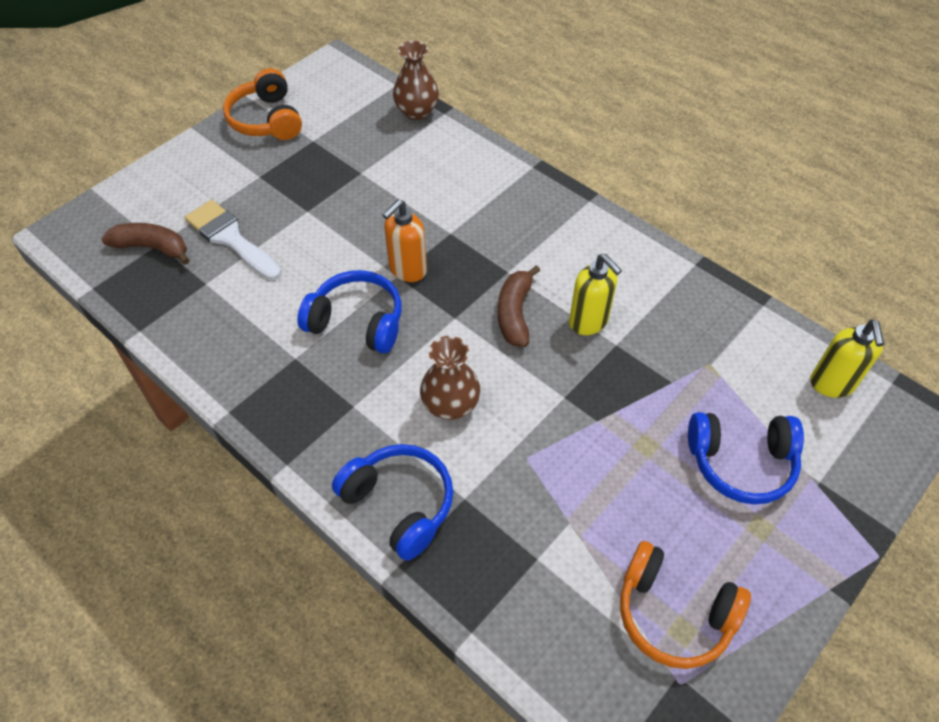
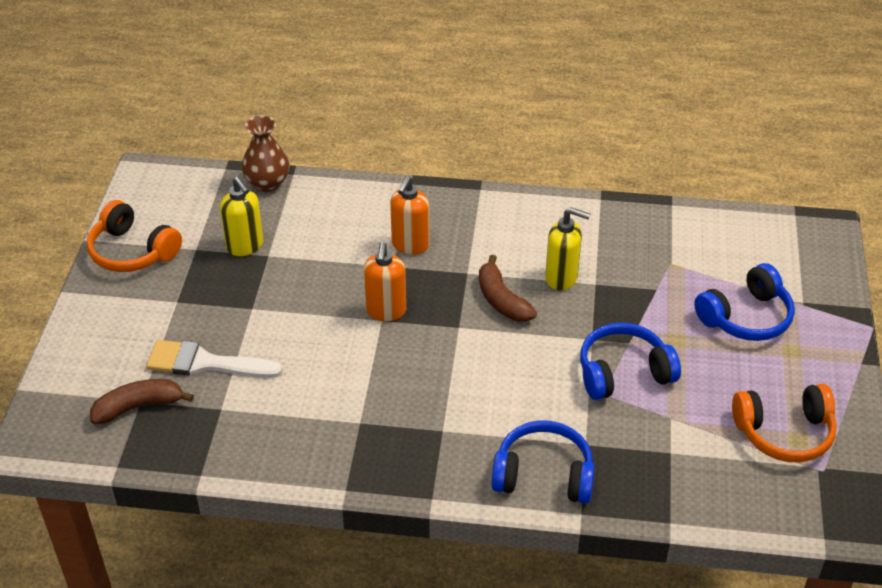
camera: 35 degrees left, 10 degrees down
(357, 322) = (383, 370): blue headphones -> blue headphones (623, 372)
(450, 405) = (515, 389): brown vase -> none
(481, 221) = (410, 245): none -> orange soap dispenser
(832, 384) = (760, 235): yellow soap dispenser -> yellow soap dispenser (245, 246)

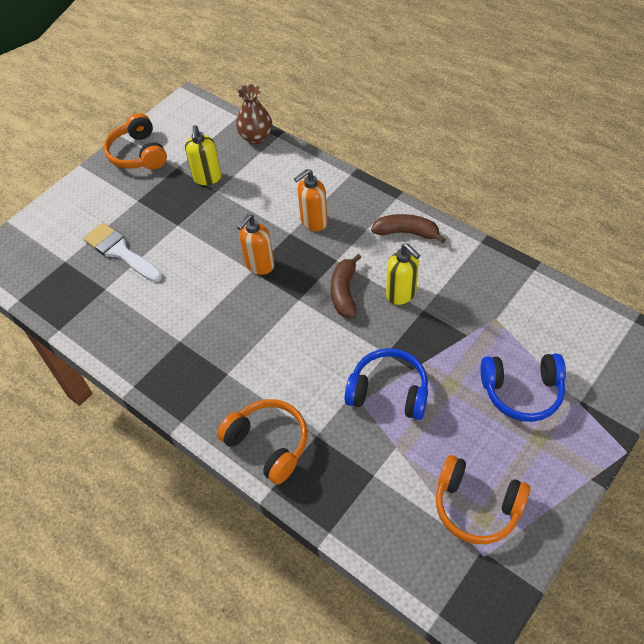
camera: 35 degrees right, 10 degrees up
(138, 407) = (60, 264): brown banana -> brown banana (406, 232)
(543, 475) = (268, 444): blue headphones -> orange headphones

